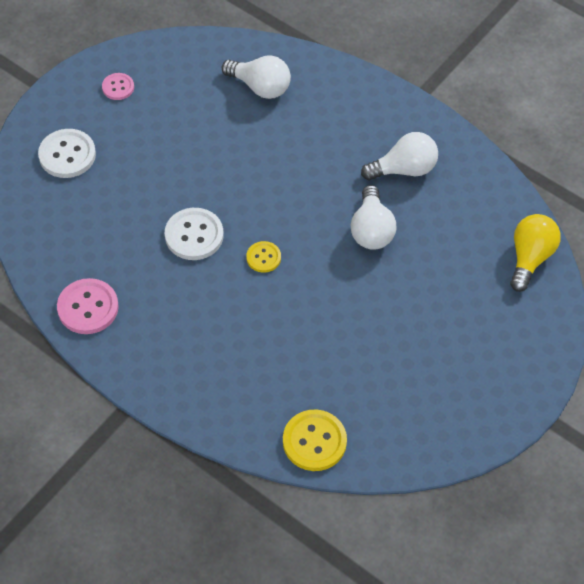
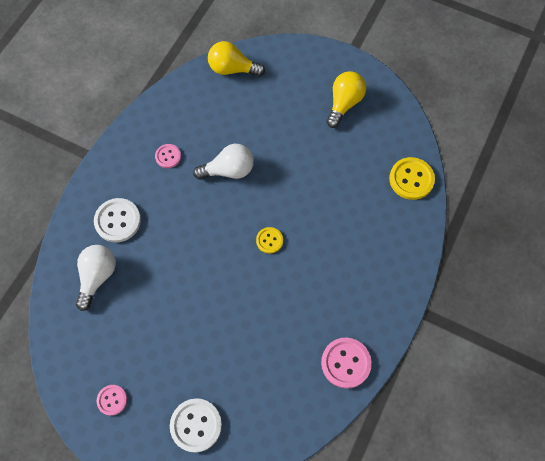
camera: 100 degrees left, 10 degrees up
(194, 235) = (259, 296): white button -> white button (118, 221)
(404, 169) = (168, 156): white light bulb -> pink button
(452, 384) = (344, 103): none -> yellow light bulb

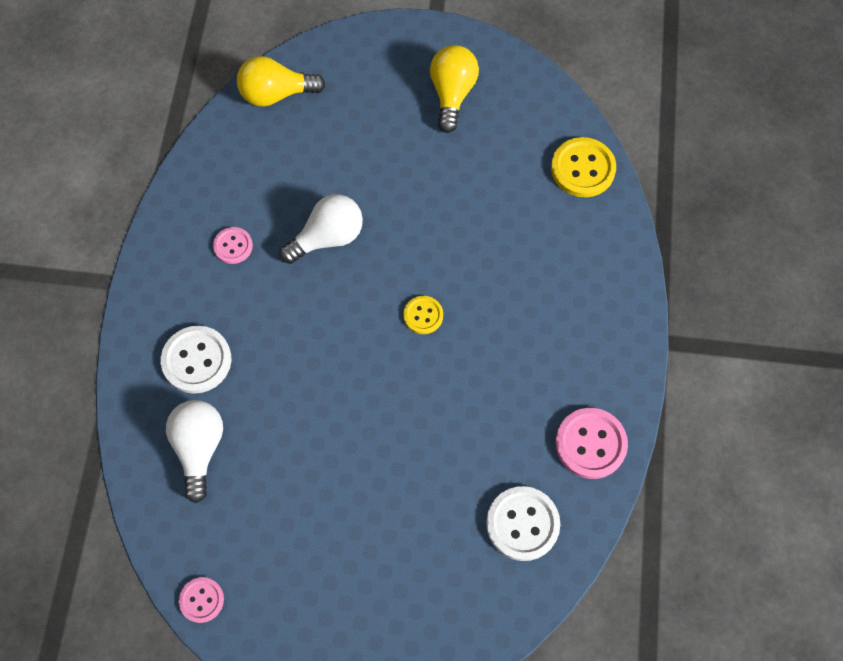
camera: 20 degrees left, 0 degrees up
(112, 400) = (290, 610): pink button -> pink button (201, 600)
(196, 425) = (421, 600): white button -> white button (522, 524)

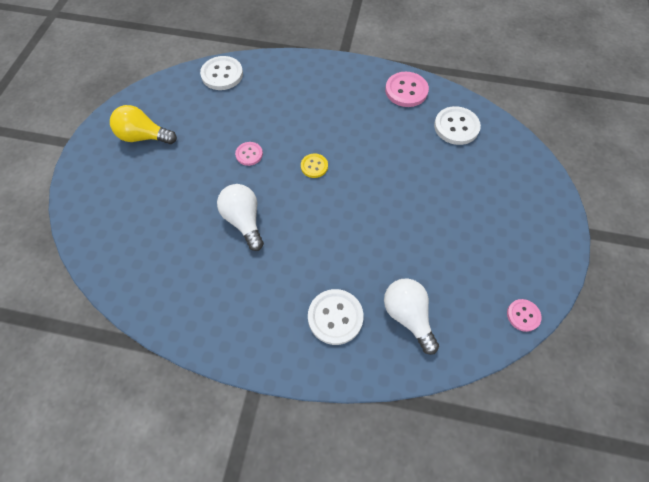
camera: 85 degrees left, 5 degrees down
(199, 448) = (408, 316): white light bulb -> white light bulb turned 60 degrees clockwise
(233, 246) = (238, 288): pink button -> pink button (249, 154)
(276, 94) = (105, 251): yellow light bulb -> none
(583, 169) = (222, 74): yellow button -> white button

